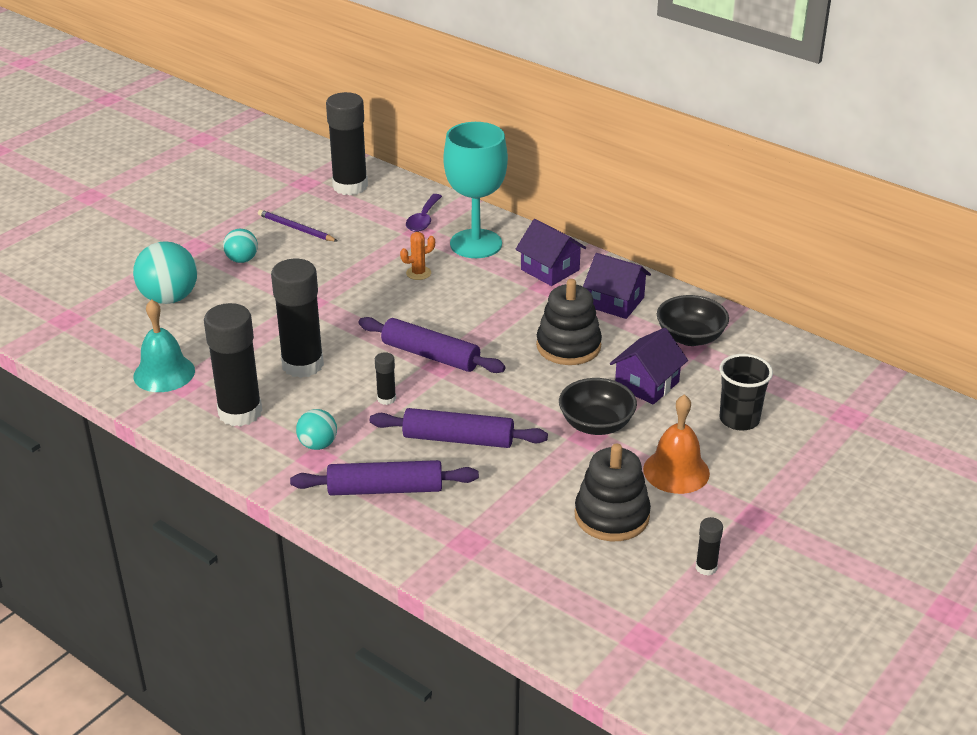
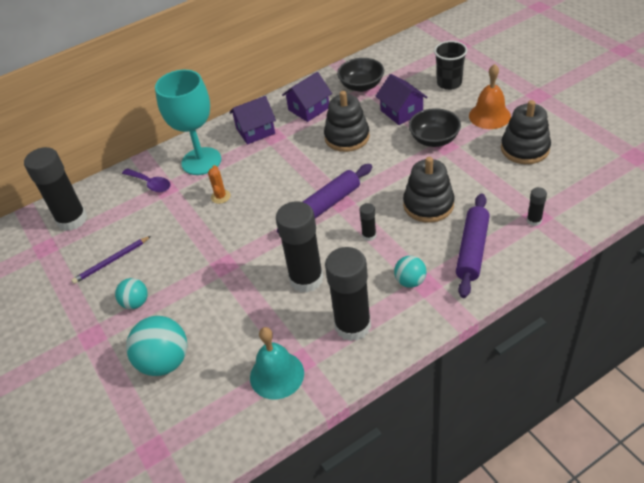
camera: 65 degrees left, 10 degrees up
(458, 439) = (428, 205): purple rolling pin -> black stacking toy
(706, 567) = (578, 121): black glue stick -> black glue stick (534, 220)

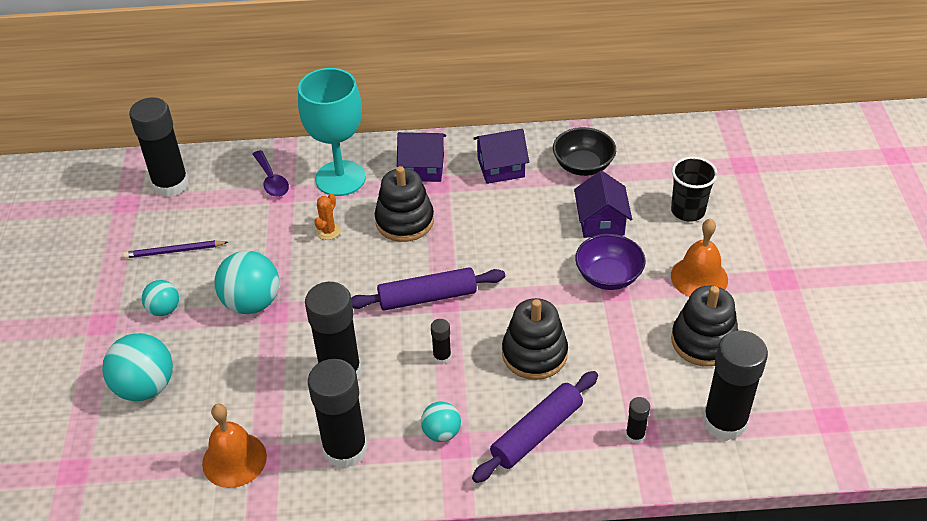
camera: 25 degrees right, 0 degrees up
(202, 266) = (252, 303): none -> turquoise ball
(277, 375) = (234, 459): turquoise bell -> orange bell
(347, 137) = (514, 225): black stacking toy -> black stacking toy (404, 221)
(434, 139) = (608, 276): black bowl -> purple bowl
(579, 187) = (724, 422): none -> black glue stick

